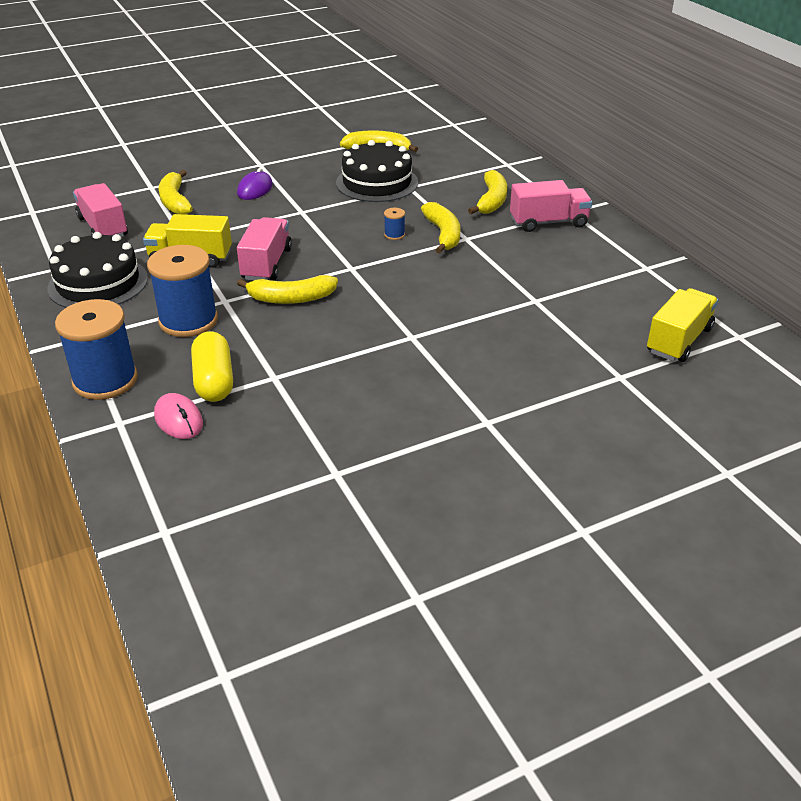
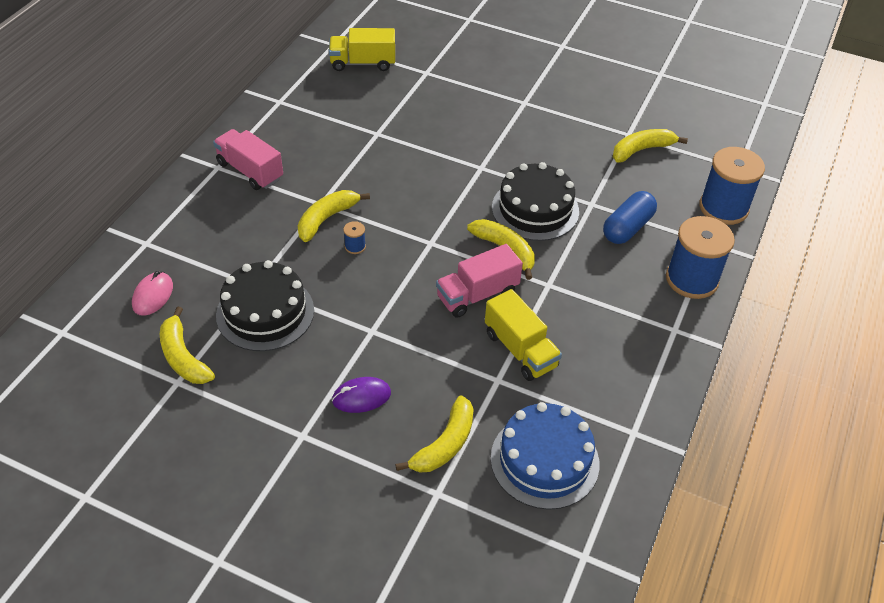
camera: 130 degrees left, 10 degrees up
(98, 283) = (616, 381): black cake -> black cake (535, 209)
(103, 227) = (544, 460): pink truck -> blue cake
(179, 419) = (674, 218): pink mouse -> pink mouse (153, 295)
(188, 320) = (591, 286): blue spool -> blue spool (723, 208)
(214, 381) = (627, 228): yellow capsule -> blue capsule
(491, 201) = (237, 219): yellow banana -> yellow banana (642, 150)

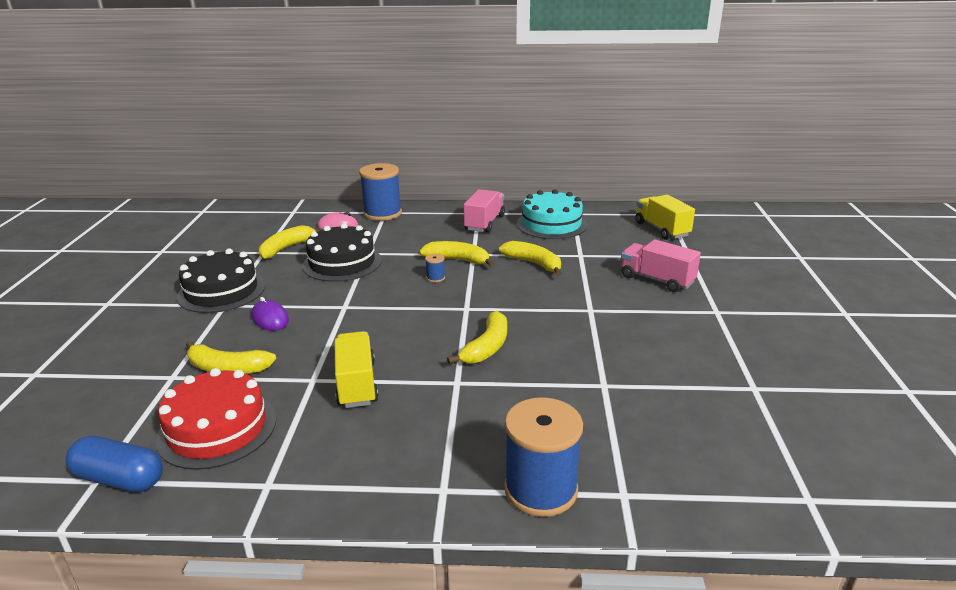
camera: 70 degrees right, 20 degrees down
(294, 125) = (551, 224): none -> turquoise cake
(477, 295) = (416, 345): pink truck -> pink truck (657, 280)
(520, 350) = (357, 384): yellow truck -> yellow truck turned 135 degrees clockwise
(535, 209) = (560, 351): black cake -> black cake (221, 291)
(544, 460) = (217, 429): blue cake -> red cake
(627, 228) = (588, 418): blue capsule -> blue capsule (120, 479)
(642, 150) = (737, 403): yellow banana -> yellow banana (533, 263)
(723, 208) = (706, 497): blue spool -> blue spool (382, 213)

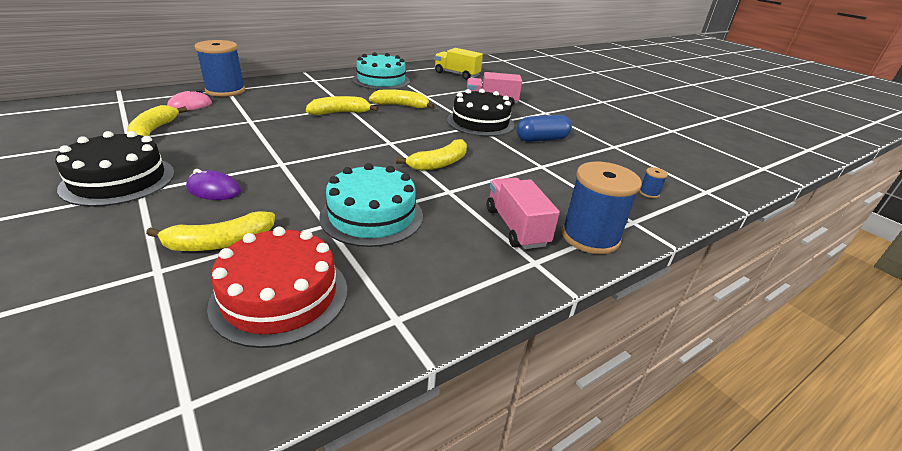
camera: 40 degrees left, 5 degrees up
(120, 479) = (220, 389): blue capsule -> blue capsule (541, 139)
(342, 263) = (233, 132): black cake -> black cake (480, 122)
(357, 384) = (372, 216): yellow truck -> turquoise cake
(435, 278) = (337, 127): blue spool -> blue spool (649, 193)
(485, 223) = (329, 86): pink truck -> pink truck (516, 227)
(486, 347) = (439, 163): yellow banana -> yellow banana turned 60 degrees clockwise

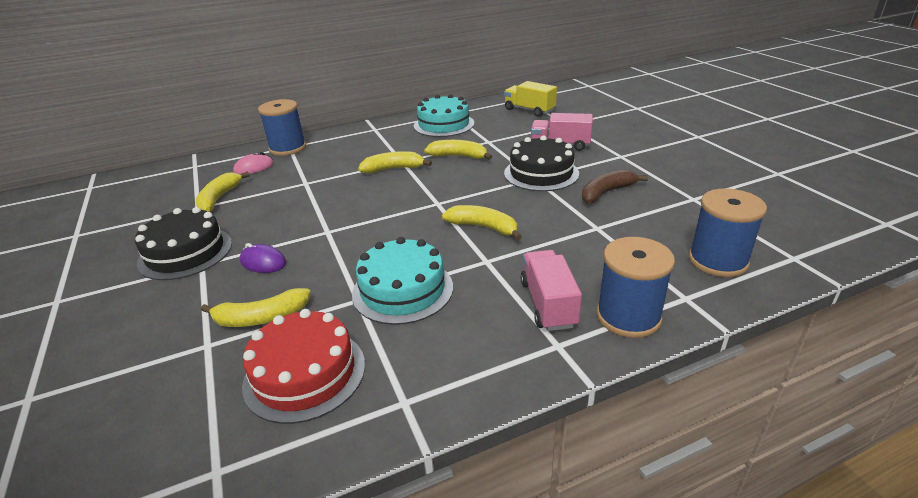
camera: 15 degrees right, 0 degrees up
(439, 163) = (483, 227): yellow banana -> yellow banana turned 120 degrees counterclockwise
(541, 139) = (606, 193): blue capsule -> brown banana
(649, 193) = (718, 261): blue spool -> blue spool, size x2.45

